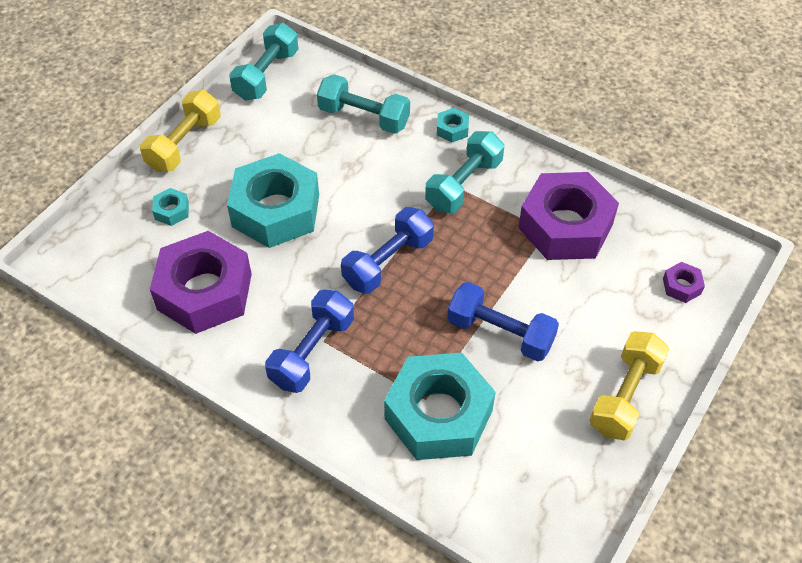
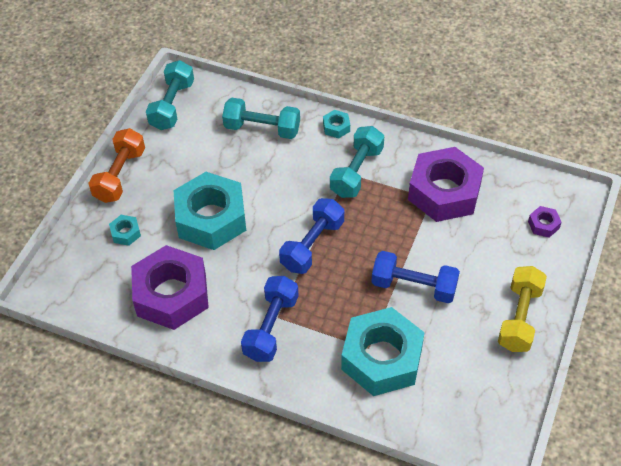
camera: 10 degrees left, 0 degrees up
(184, 144) = (120, 175): yellow dumbbell -> orange dumbbell

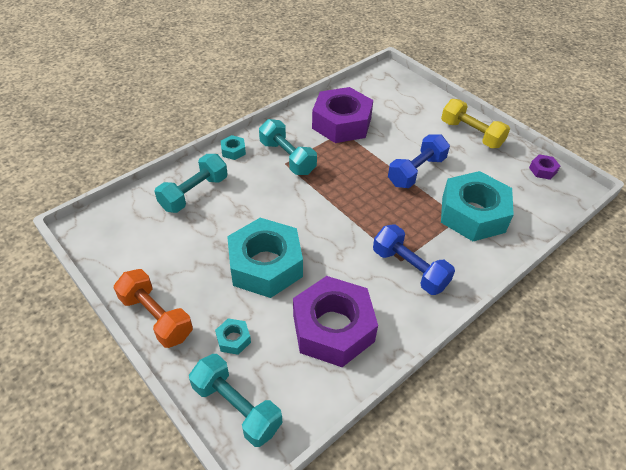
camera: 65 degrees left, 5 degrees down
(172, 105) = (107, 243): turquoise dumbbell -> turquoise dumbbell (237, 407)
(312, 245) = (341, 211): blue dumbbell -> none
(543, 225) = (401, 93): purple nut -> purple nut (542, 170)

